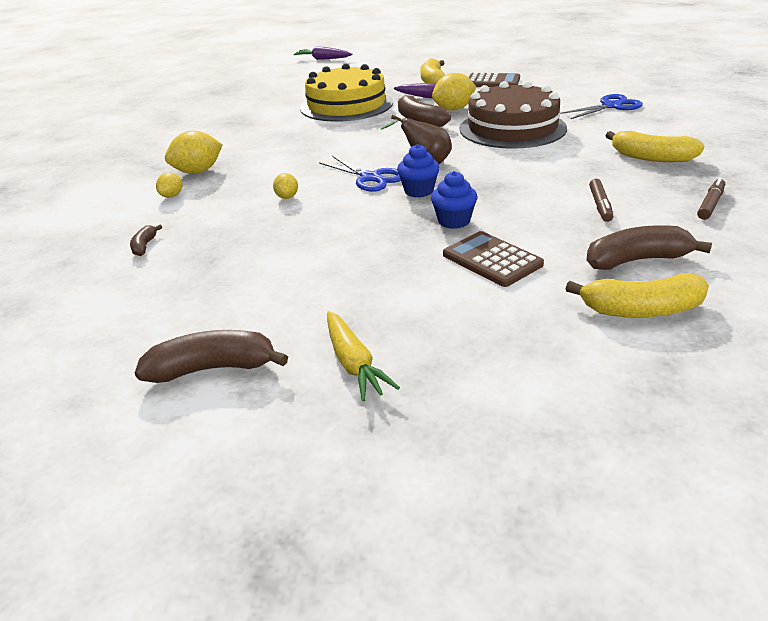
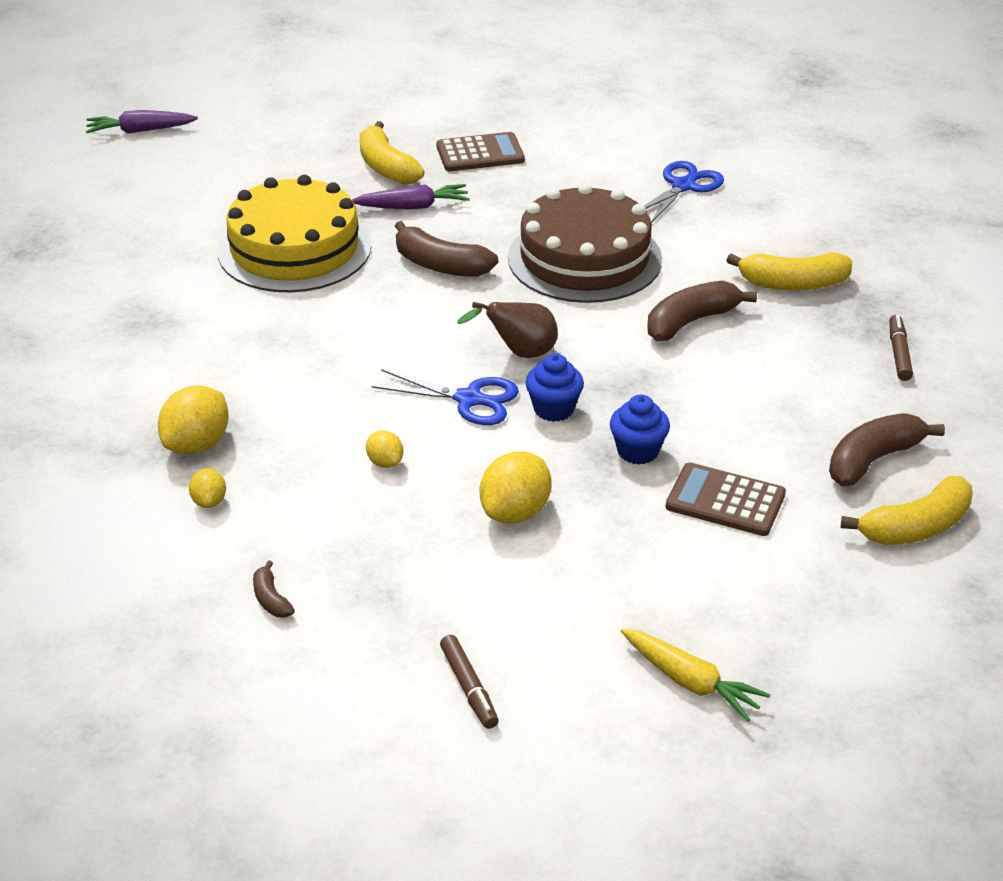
camera: 30 degrees left, 5 degrees up
(213, 369) = (548, 738): brown banana -> brown banana (691, 322)
(454, 109) = (470, 230): yellow lemon -> yellow lemon (515, 512)
(600, 205) = (785, 383): brown marker -> brown marker (469, 687)

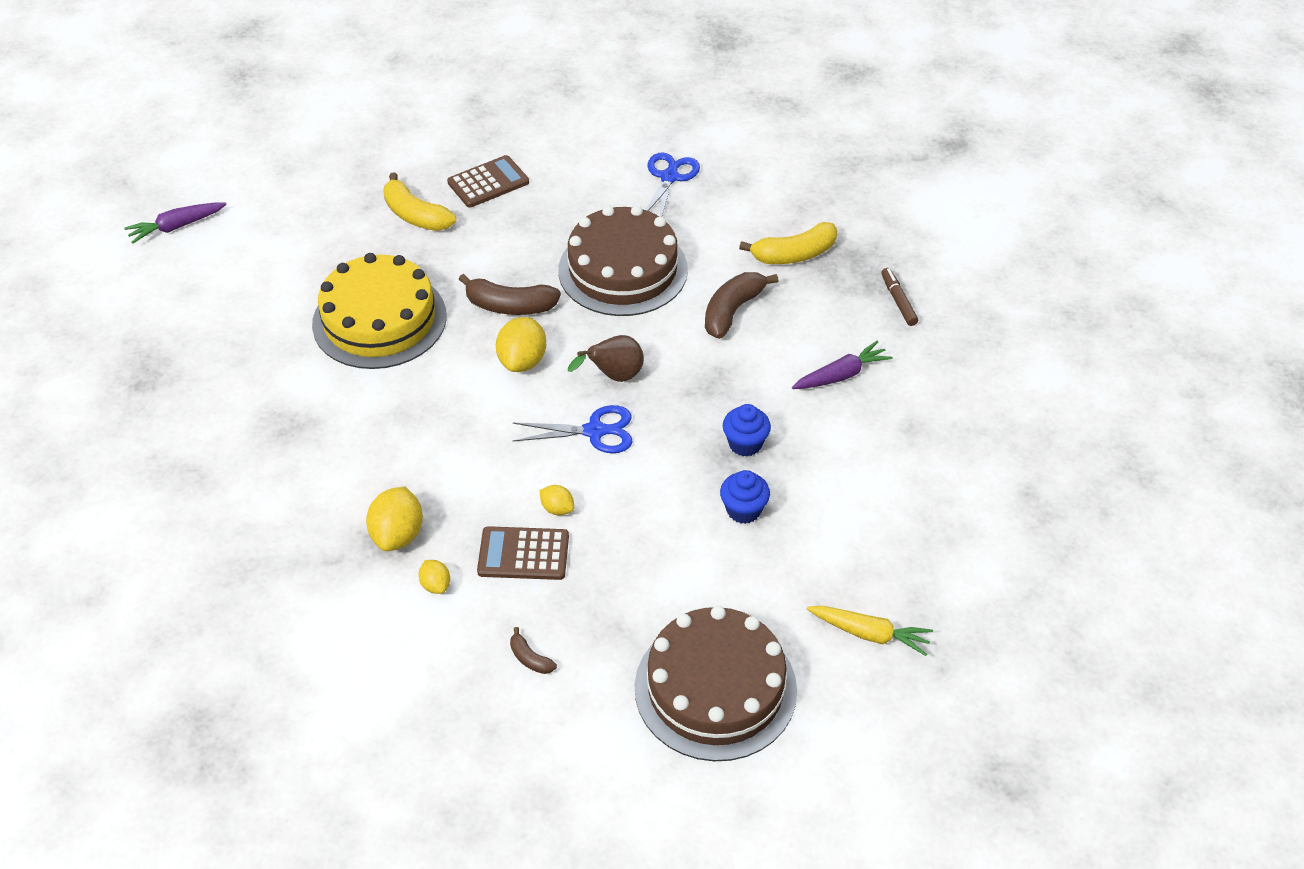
camera: 20 degrees left, 10 degrees up
(413, 207) = (458, 252): purple carrot -> purple carrot (841, 375)
(469, 687) = (715, 688): brown marker -> brown cake
(515, 512) = (679, 526): yellow lemon -> yellow lemon (522, 361)
(554, 409) = (664, 422): blue cupcake -> blue cupcake (743, 510)
(725, 501) = (828, 470): brown calculator -> brown calculator (523, 554)
(873, 460) = (918, 404): brown banana -> none
(915, 527) = (970, 455): yellow banana -> none

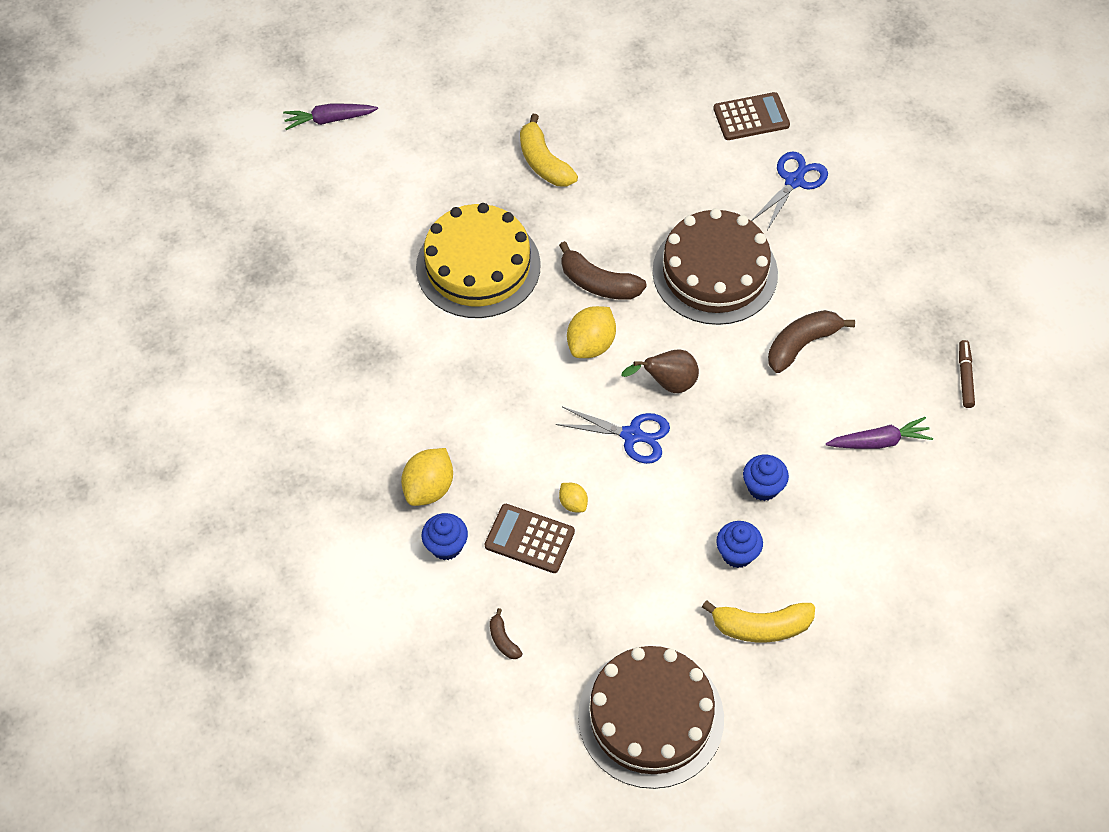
camera: 20 degrees right, 10 degrees up
(436, 585) = (446, 546): yellow lemon -> blue cupcake
(488, 182) = (621, 143): brown calculator -> brown calculator (751, 117)
(794, 254) = (883, 299): yellow banana -> yellow banana (761, 626)
(870, 634) = (805, 709): yellow carrot -> none

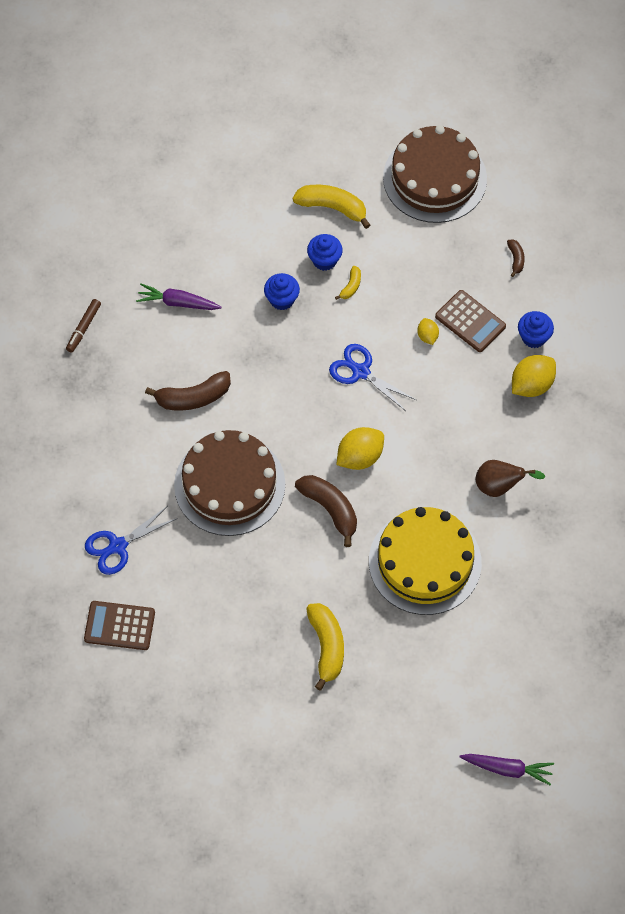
camera: 160 degrees left, 5 degrees up
(668, 384) = (314, 403): brown pear -> brown pear (499, 486)
(690, 532) = (351, 286): none -> yellow banana

